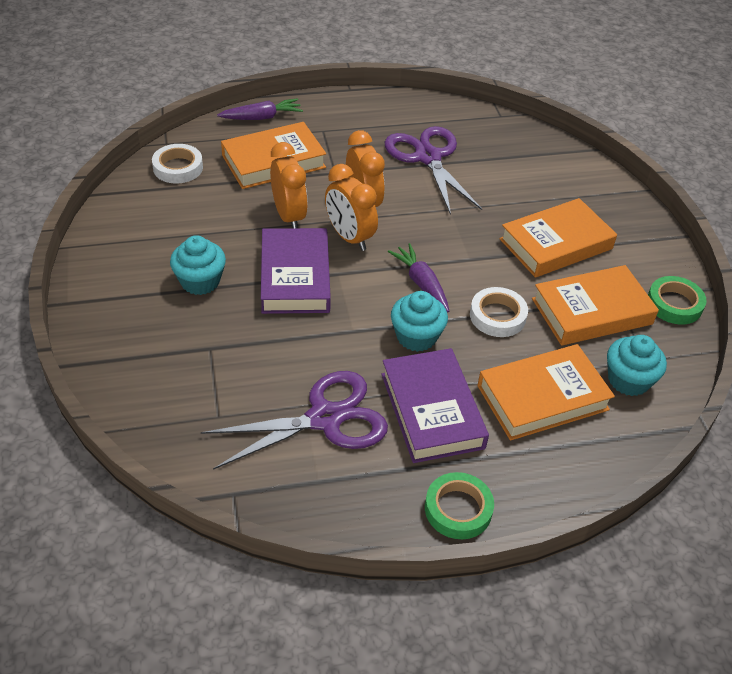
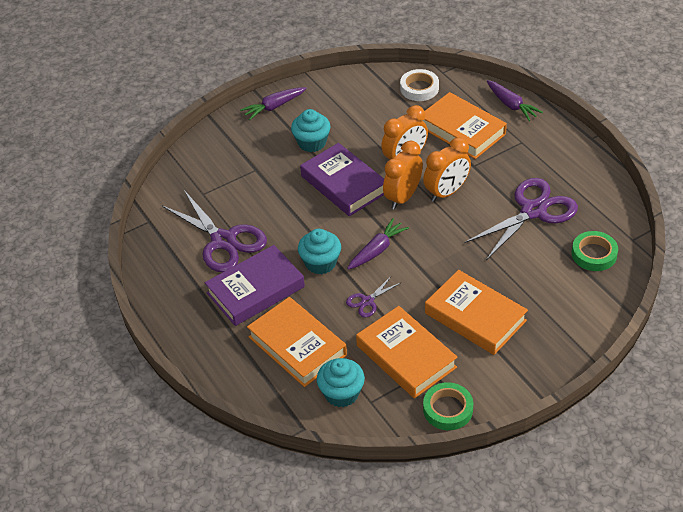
camera: 75 degrees right, 0 degrees up
(101, 295) = (274, 107): none -> purple carrot
(295, 277) = (343, 184): purple book -> purple book turned 75 degrees clockwise
(458, 509) = (179, 325): green tape -> green tape (594, 254)
(497, 316) = (367, 301): white tape -> purple scissors

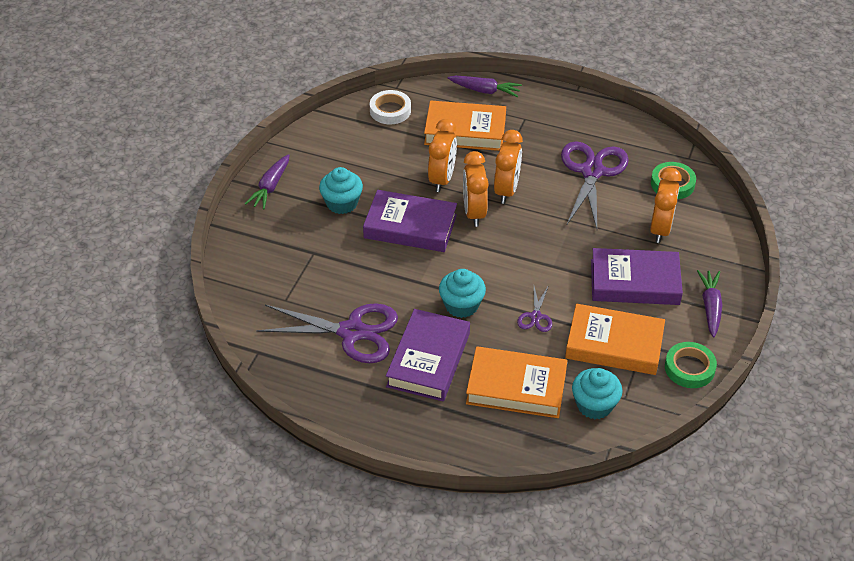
camera: 40 degrees left, 0 degrees up
(377, 250) = (499, 269): purple carrot -> purple carrot (710, 307)
(475, 317) = (634, 282): orange book -> purple book
(543, 286) = (660, 229): none -> orange clock

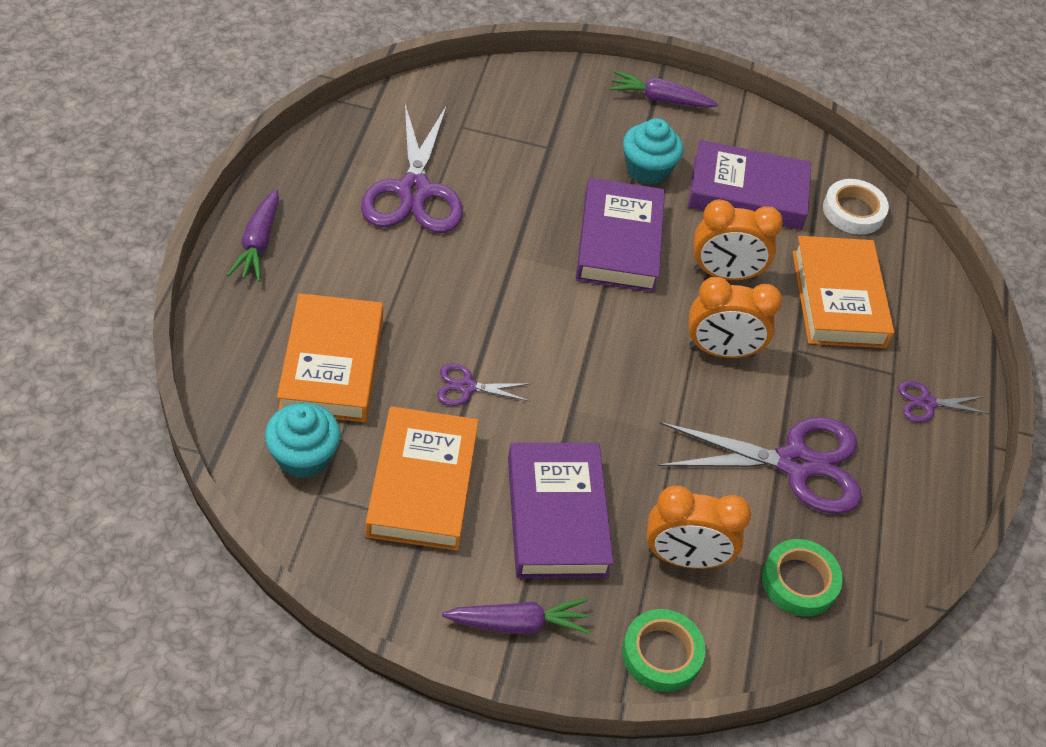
camera: 75 degrees right, 5 degrees up
(428, 360) = (374, 269): purple book -> purple book (747, 193)
(461, 305) = (477, 302): turquoise cupcake -> none
(474, 213) = (663, 312): orange clock -> none
(485, 91) = (941, 321): purple carrot -> purple carrot (258, 243)
(547, 109) = (927, 403): none -> purple scissors
(689, 368) = (383, 585): green tape -> green tape (661, 654)

